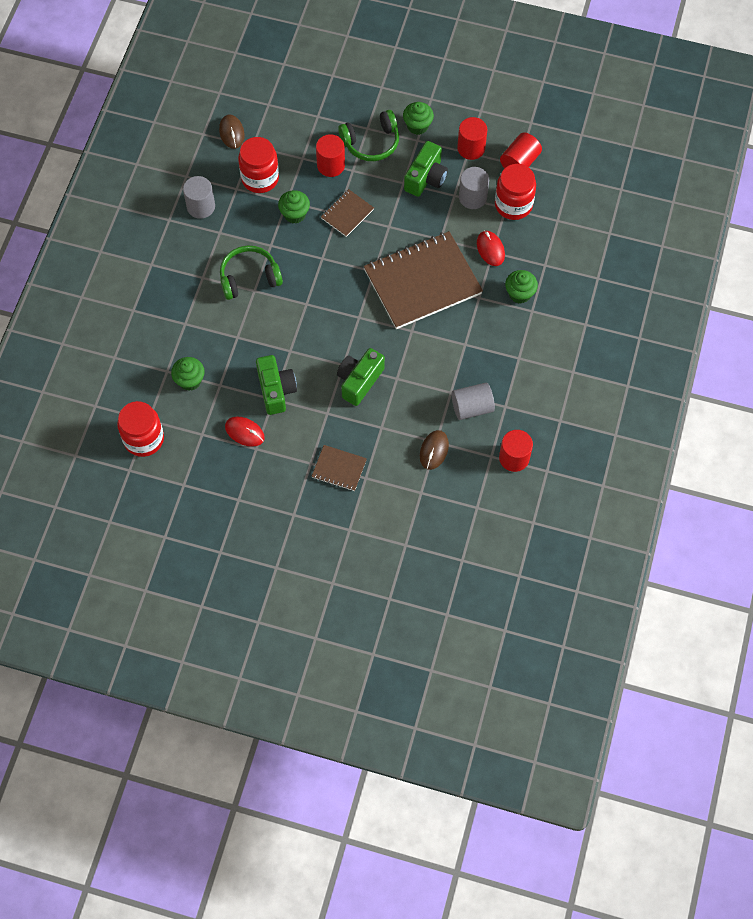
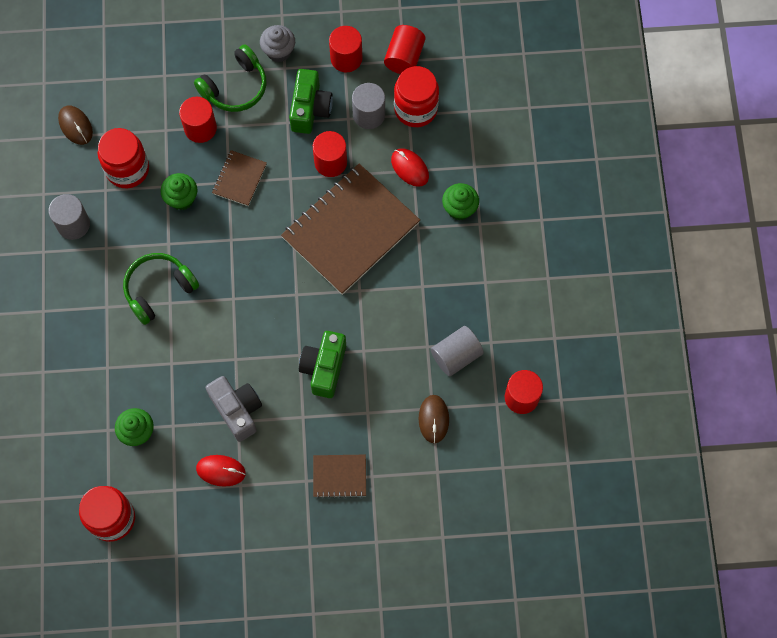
camera: 20 degrees left, 5 degrees up
(276, 390) = (237, 410): green camera -> grey camera
(417, 126) = (279, 51): green cupcake -> grey cupcake
(426, 224) = (330, 162): none -> red cylinder

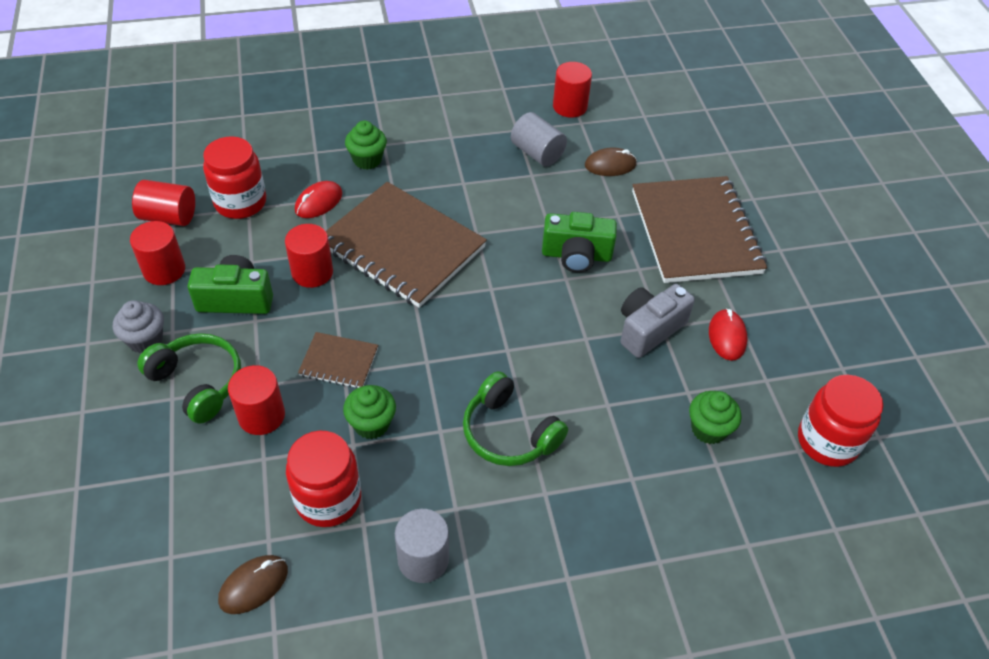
camera: 100 degrees left, 20 degrees down
(339, 476) = (695, 232): brown notebook -> brown notebook, size x2.19
(369, 114) = (246, 242): grey cylinder -> none

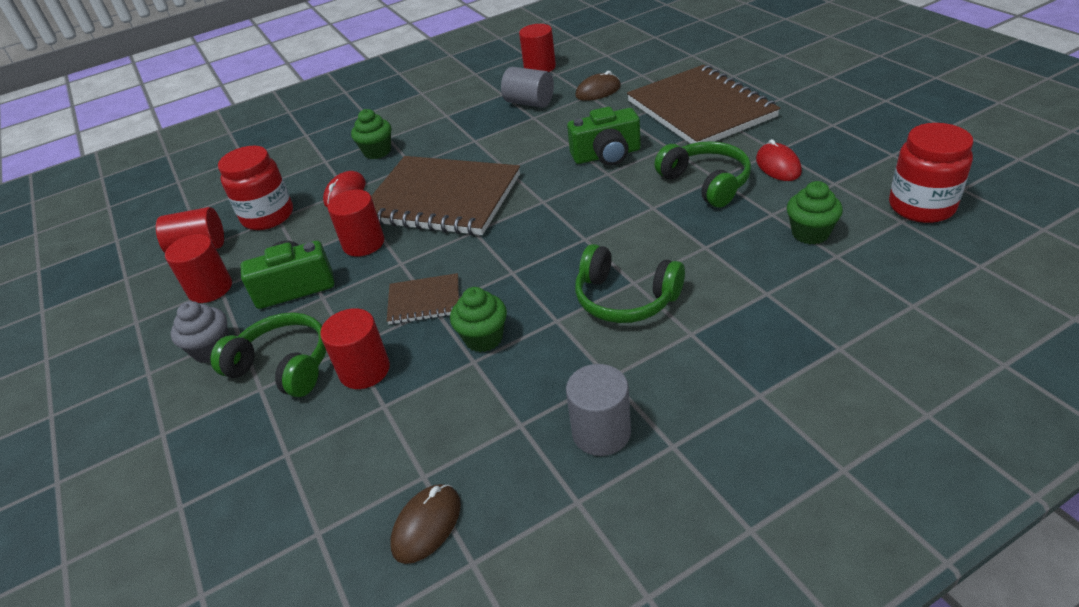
camera: 10 degrees left, 10 degrees down
(328, 499) = (471, 416): red jar -> none
(649, 329) = (706, 183): grey camera -> green headphones

